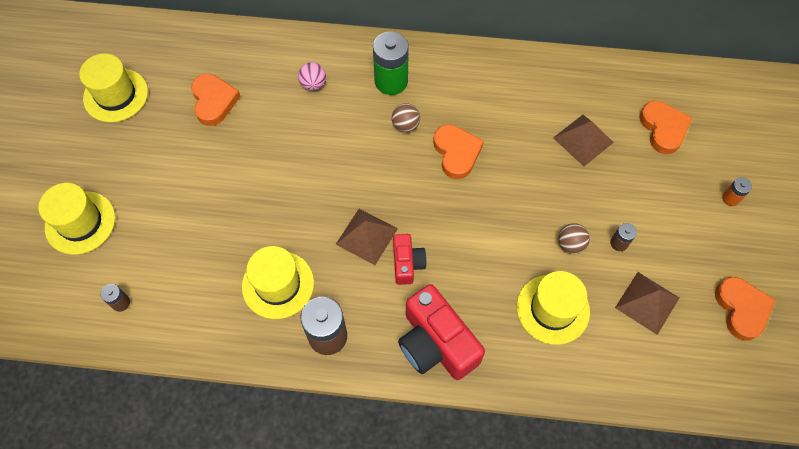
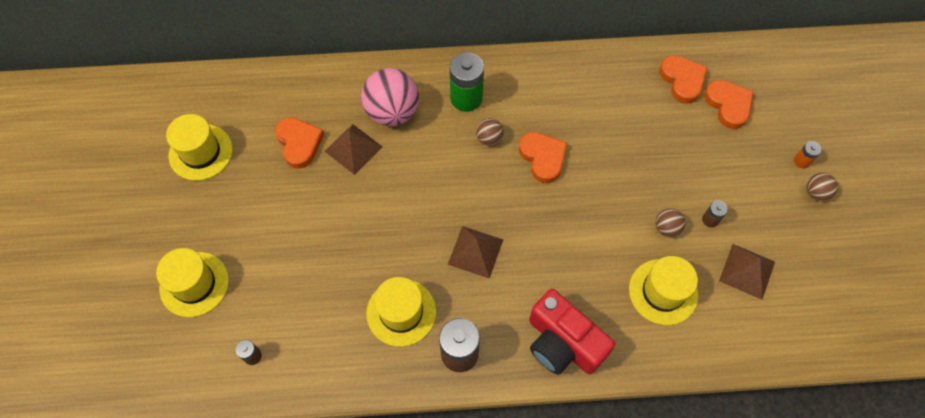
camera: 10 degrees left, 0 degrees up
(313, 84) = (392, 112): pink ball -> pink ball, size x2.09
(407, 263) = (519, 271): red camera -> none
(583, 140) = (657, 127): brown pyramid -> brown pyramid (353, 148)
(739, 233) = (816, 193): none -> brown ball
(741, 309) = (832, 263): orange heart -> orange heart (682, 80)

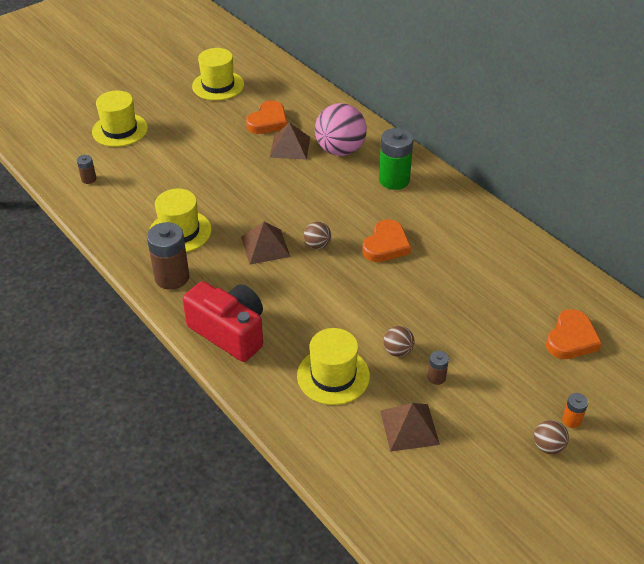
camera: 55 degrees right, 20 degrees down
(489, 138) = (371, 208): brown ball -> brown ball (317, 245)
(562, 343) = (229, 332): red camera -> red camera turned 120 degrees clockwise
(682, 80) = (560, 296): orange heart -> none

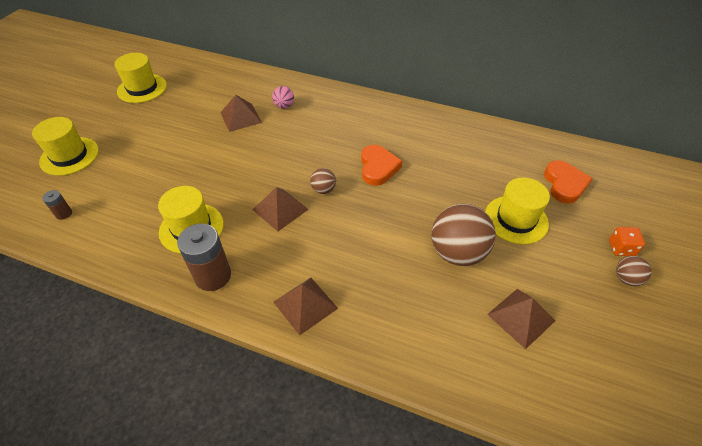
camera: 30 degrees left, 5 degrees up
(229, 332) = (305, 305): red camera -> brown pyramid
(268, 121) = (207, 103): orange heart -> none
(333, 376) = (425, 301): yellow hat -> yellow hat (516, 219)
(340, 150) = (284, 106): pink ball -> pink ball, size x0.48
(394, 180) = (343, 114): green battery -> none
(397, 351) = (457, 253): brown ball -> brown ball, size x2.09
(436, 377) = (504, 261): brown battery -> none
(571, 420) = (621, 248): orange battery -> orange dice

